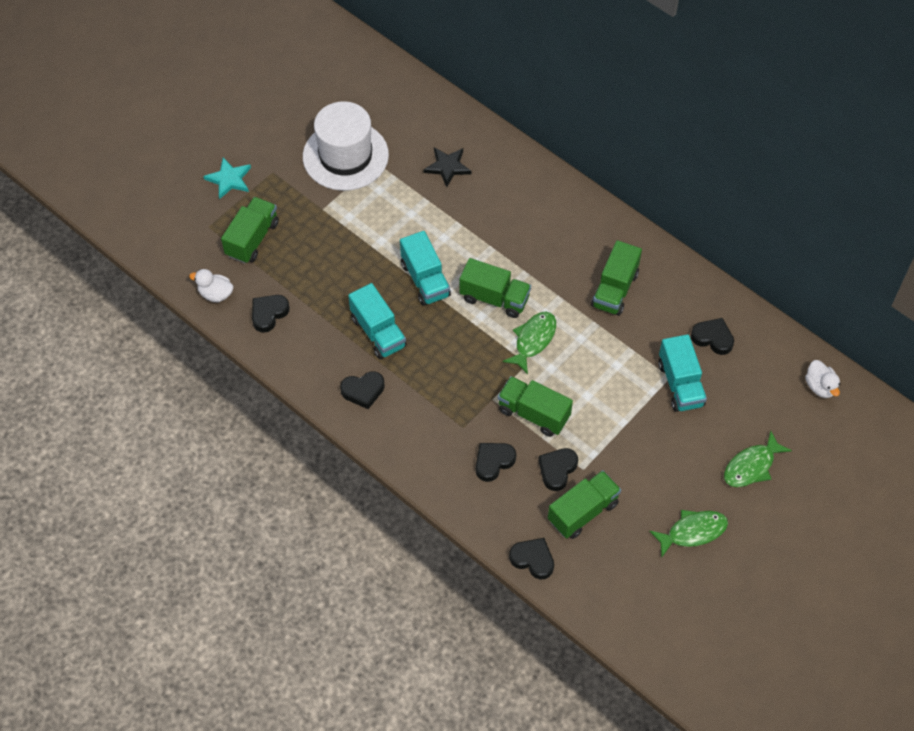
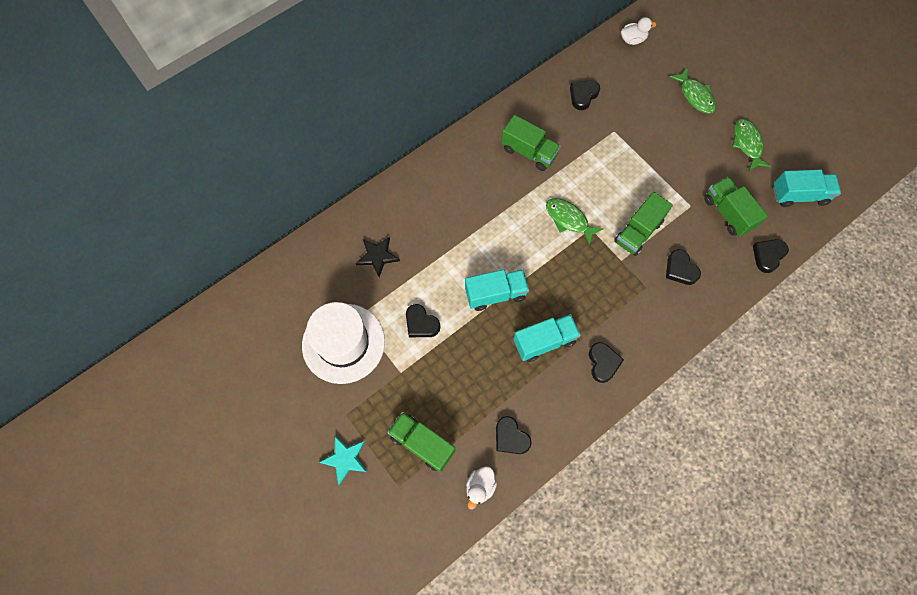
camera: 80 degrees left, 10 degrees up
(494, 298) = (523, 242): green truck -> none
(557, 470) = (690, 224): black heart -> black heart (421, 323)
(680, 384) = (621, 125): turquoise truck -> turquoise truck (799, 195)

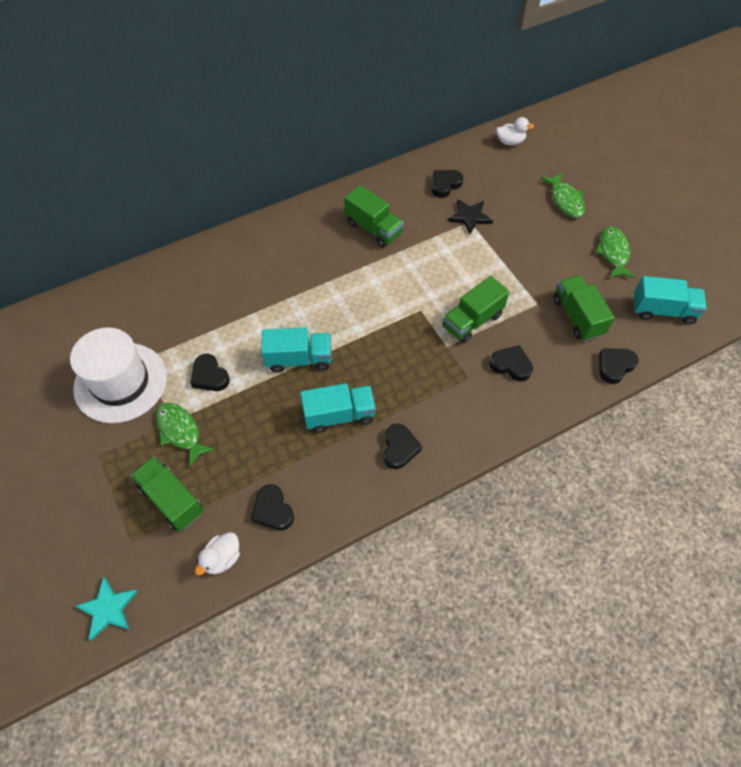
camera: 10 degrees right, 10 degrees down
(345, 459) = (82, 502): turquoise star -> turquoise star (108, 609)
(377, 256) = (185, 304): black star -> black star (470, 217)
(569, 220) = (399, 298): green fish -> green fish (180, 431)
(680, 269) = (511, 365): black heart -> black heart turned 135 degrees clockwise

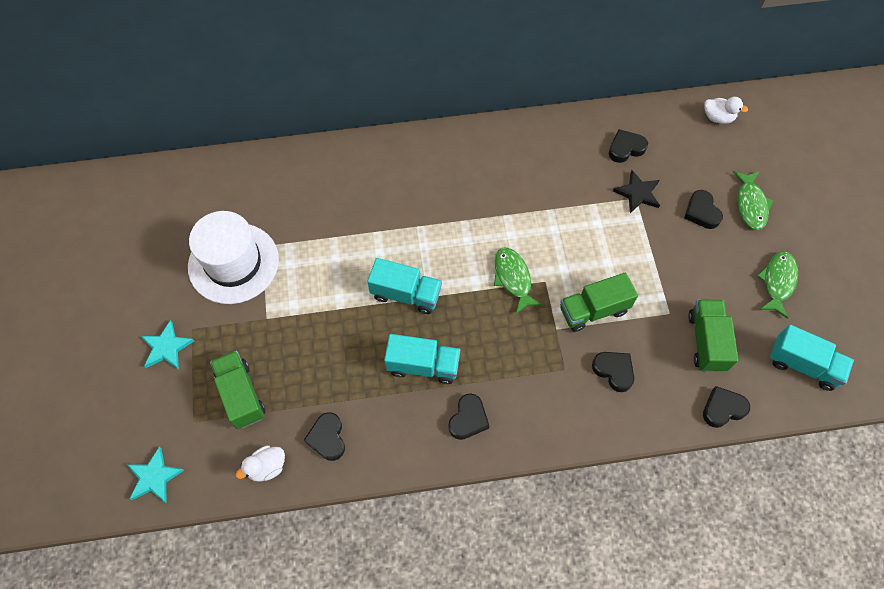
camera: 20 degrees right, 5 degrees up
(78, 480) = (166, 347): none -> turquoise star
(180, 431) = (271, 331): green fish -> green fish (513, 278)
(210, 376) = (316, 284): black heart -> black heart (701, 212)
(373, 229) = (531, 176): green truck -> none

